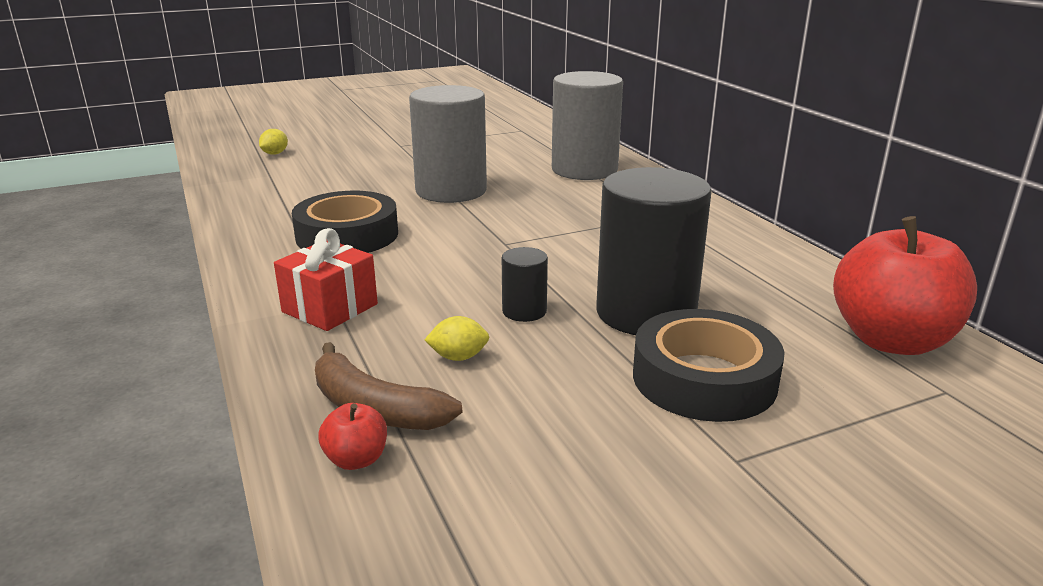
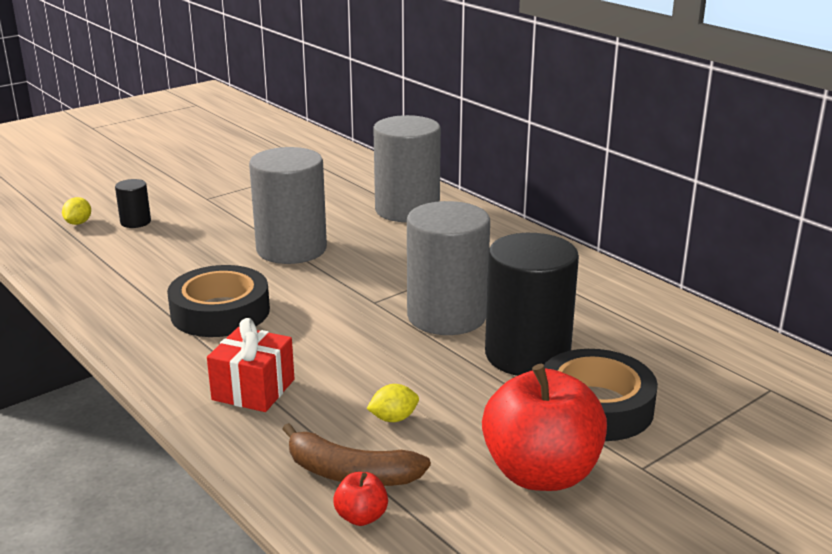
camera: 15 degrees left, 0 degrees up
(524, 311) = (426, 368): black cylinder -> black cylinder (135, 222)
(574, 264) = (446, 316): none -> grey cylinder
(891, 340) = (722, 352): red apple -> red apple (541, 473)

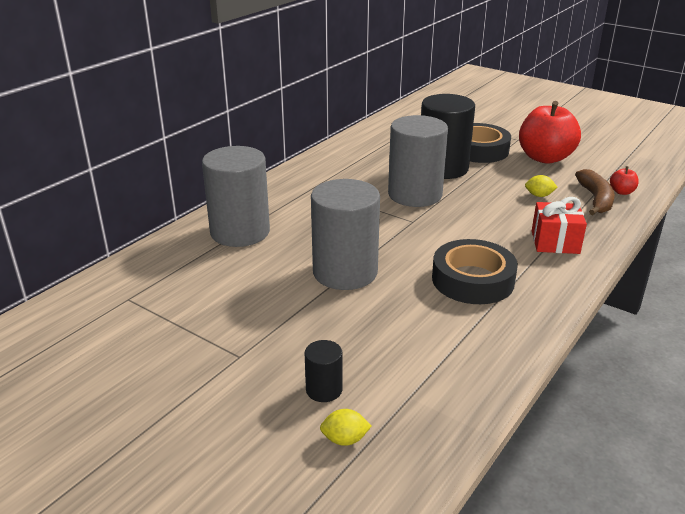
camera: 105 degrees left, 5 degrees up
(393, 418) = (539, 195): yellow lemon -> yellow lemon turned 45 degrees counterclockwise

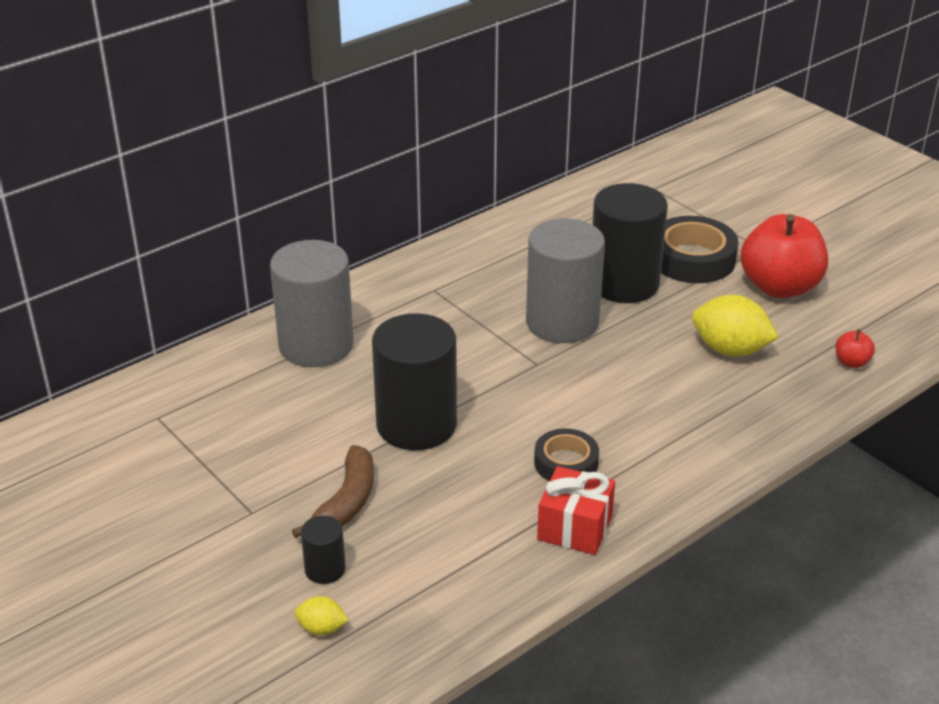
camera: 15 degrees right, 5 degrees up
(345, 272) = (416, 425): grey cylinder -> black cylinder
(473, 280) = (566, 463): black tape -> black tape, size x0.62
(539, 195) = (730, 350): yellow lemon -> yellow lemon, size x2.00
(555, 242) = (705, 426): red gift -> red gift (575, 528)
(595, 199) = (805, 369): brown banana -> brown banana (346, 502)

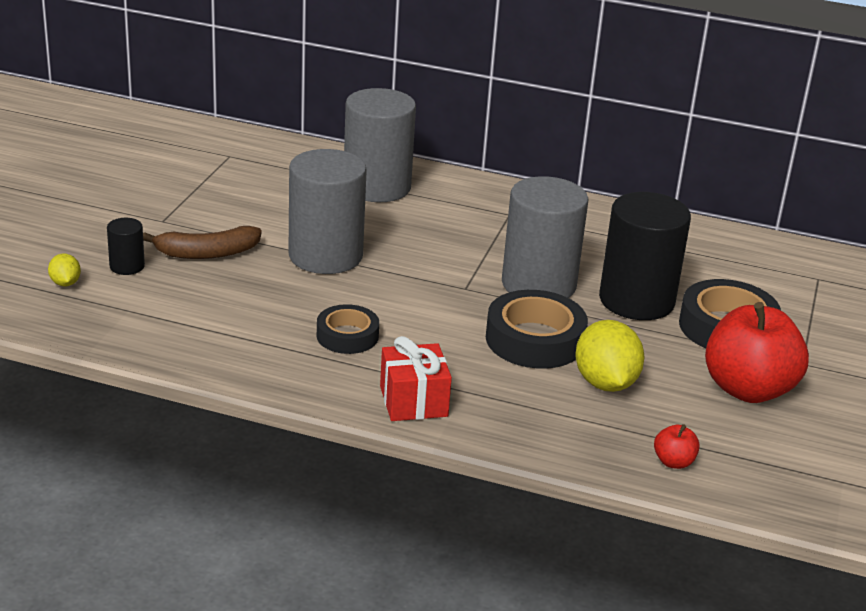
camera: 55 degrees right, 5 degrees down
(416, 425) = (325, 256): black cylinder -> grey cylinder
(575, 528) = (269, 361): red gift -> red gift (413, 401)
(645, 359) = (535, 340): none -> black tape

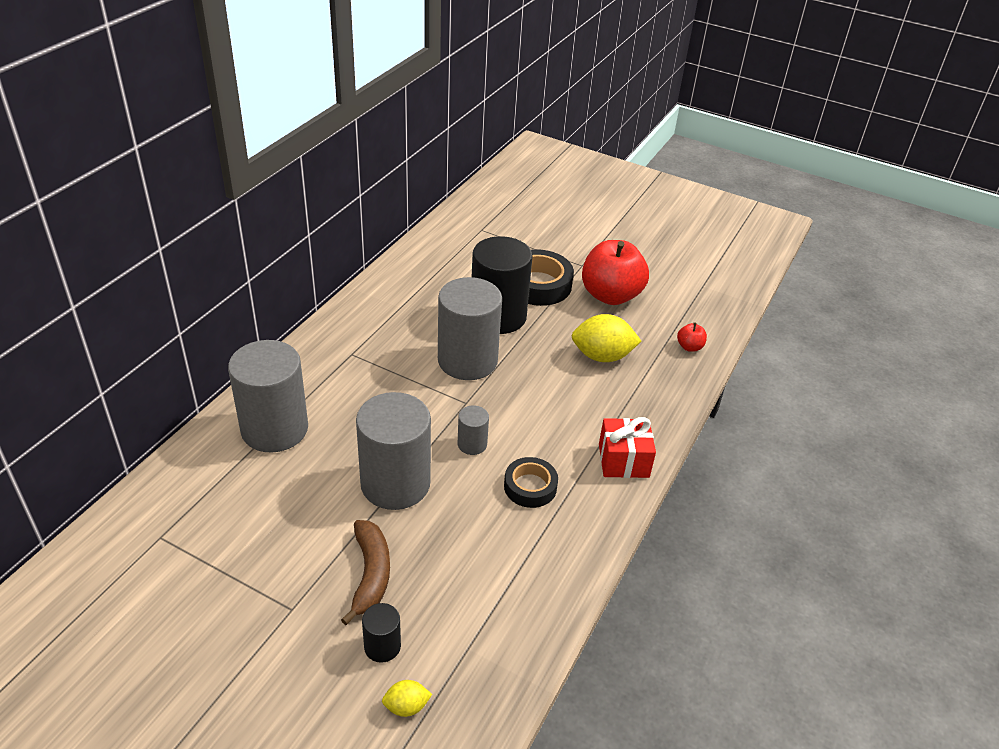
camera: 80 degrees left, 10 degrees up
(399, 296) = (472, 444): none -> grey cylinder
(535, 340) = (545, 379): black tape -> none

